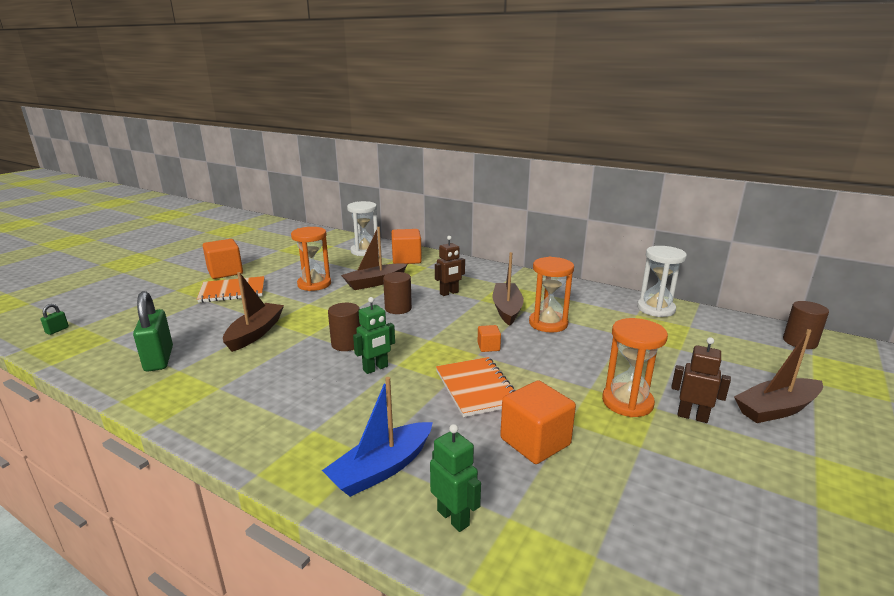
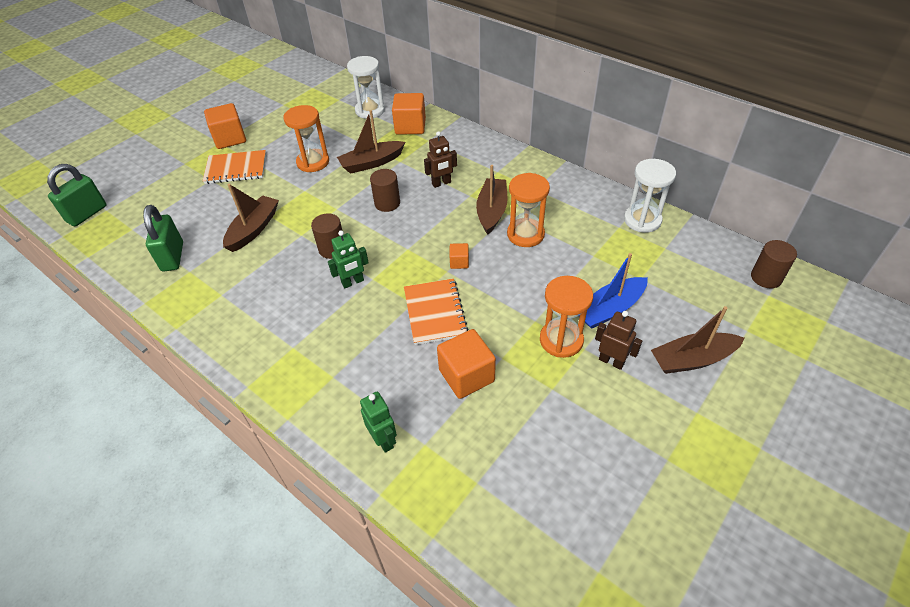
camera: 10 degrees right, 25 degrees up
(57, 330) = (87, 214): green padlock -> green padlock, size x2.29
(381, 469) = (339, 391): blue boat -> blue boat (610, 309)

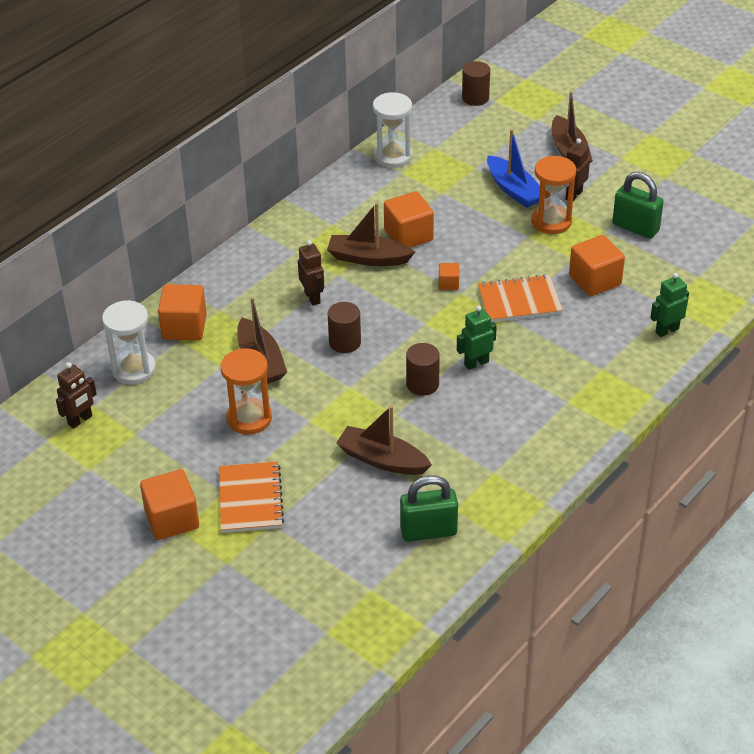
camera: 90 degrees left, 5 degrees down
(87, 214) = (333, 653): green padlock -> green padlock (635, 227)
(326, 96) = (80, 420): none -> brown robot
(353, 282) = (476, 363): green robot -> green robot turned 90 degrees counterclockwise
(525, 234) = (408, 235): orange hourglass -> orange cube

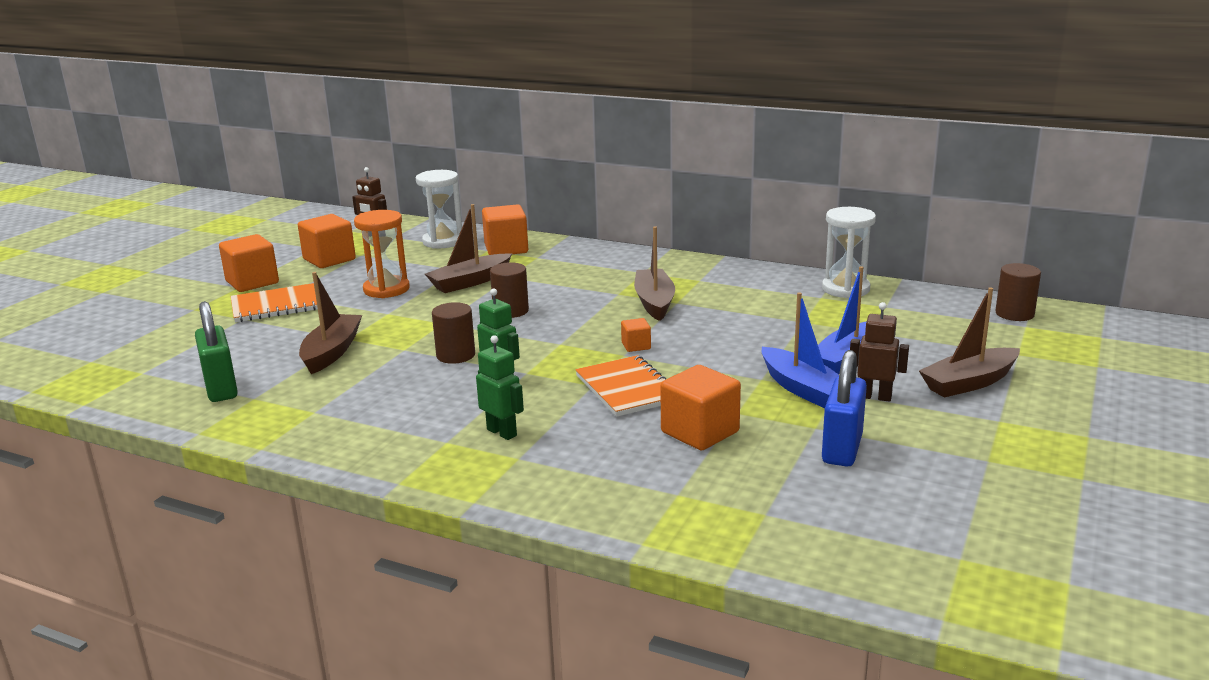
camera: 75 degrees right, 20 degrees down
(312, 297) = (575, 288): brown robot -> none
(408, 235) = (708, 315): orange cube -> orange cube (329, 259)
(551, 221) = (803, 389): orange hourglass -> blue boat
(635, 227) = (842, 449): green padlock -> blue padlock
(667, 330) = (620, 499): green robot -> green robot (502, 432)

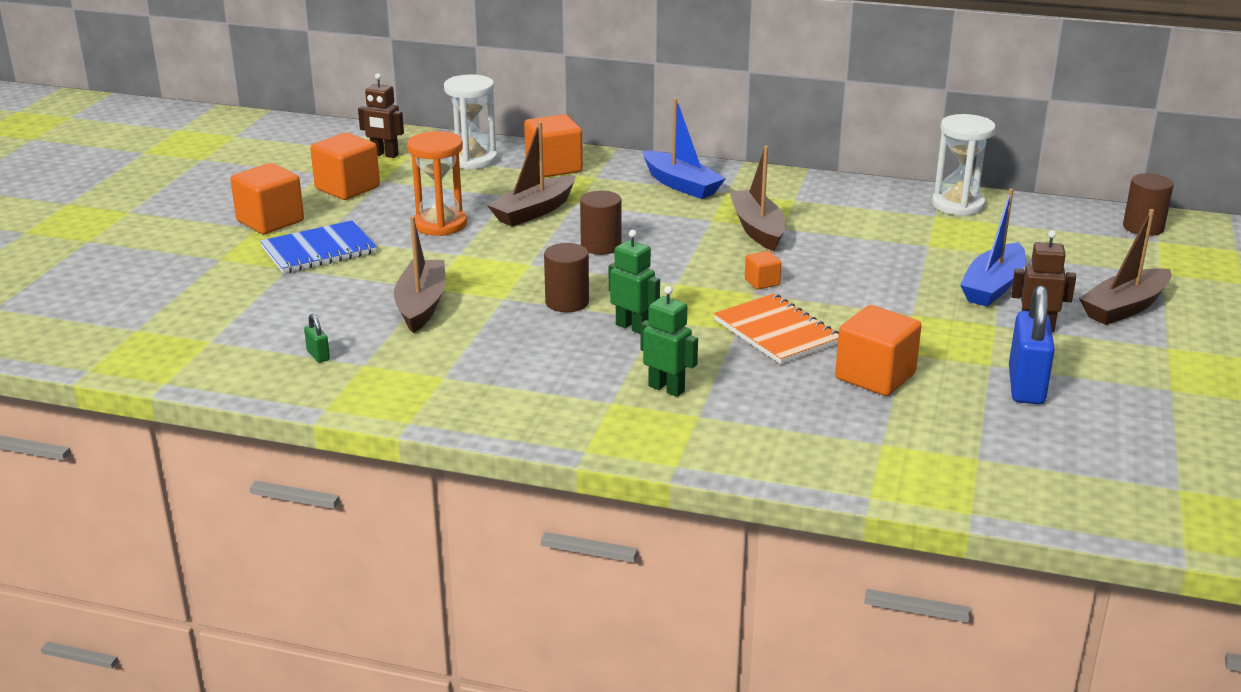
camera: 10 degrees left, 5 degrees up
(221, 389) = (318, 355): green padlock -> green padlock, size x0.44
(276, 305) = (318, 250): orange notebook -> blue notebook
(803, 389) = (960, 323): blue boat -> blue boat (681, 185)

